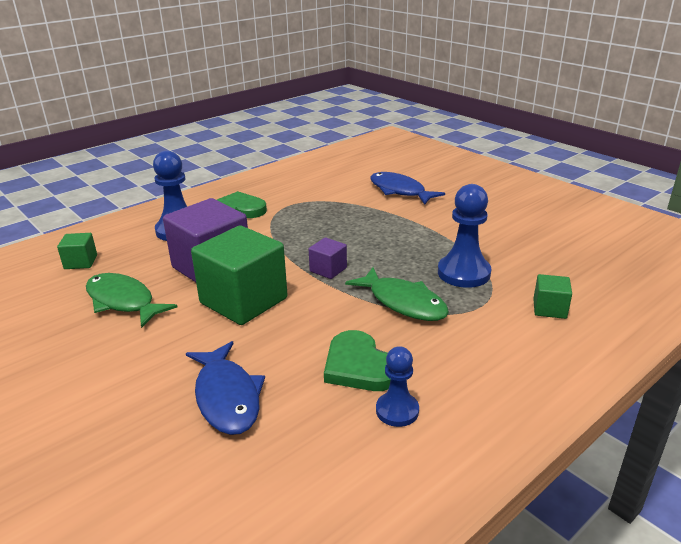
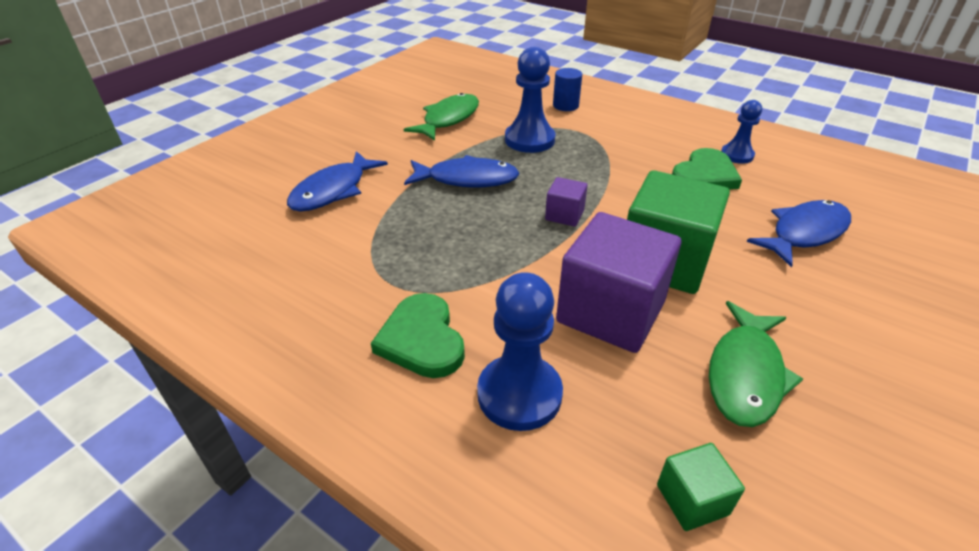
camera: 105 degrees left, 10 degrees up
(398, 236) = (467, 179): none -> blue fish
(403, 302) = (599, 165): green fish -> green fish (448, 119)
(549, 309) = (565, 105): green cube -> blue cylinder

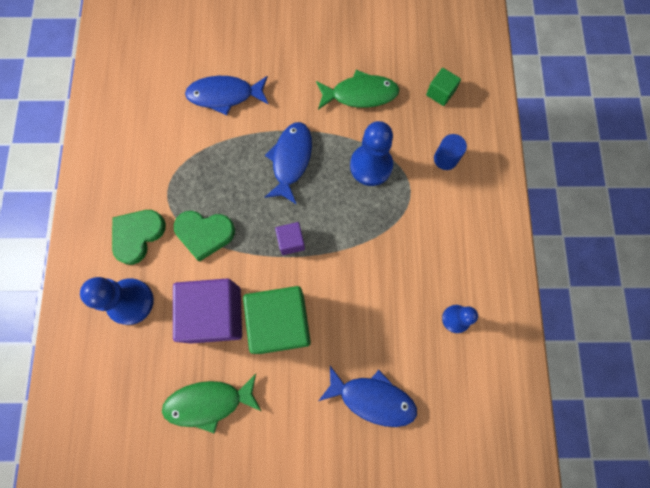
camera: 55 degrees right, 35 degrees up
(467, 179) = (291, 160): blue fish -> blue fish turned 135 degrees counterclockwise
(692, 499) = (116, 404): green cube -> green cube (440, 93)
(704, 175) = (406, 307): green heart -> green heart (204, 233)

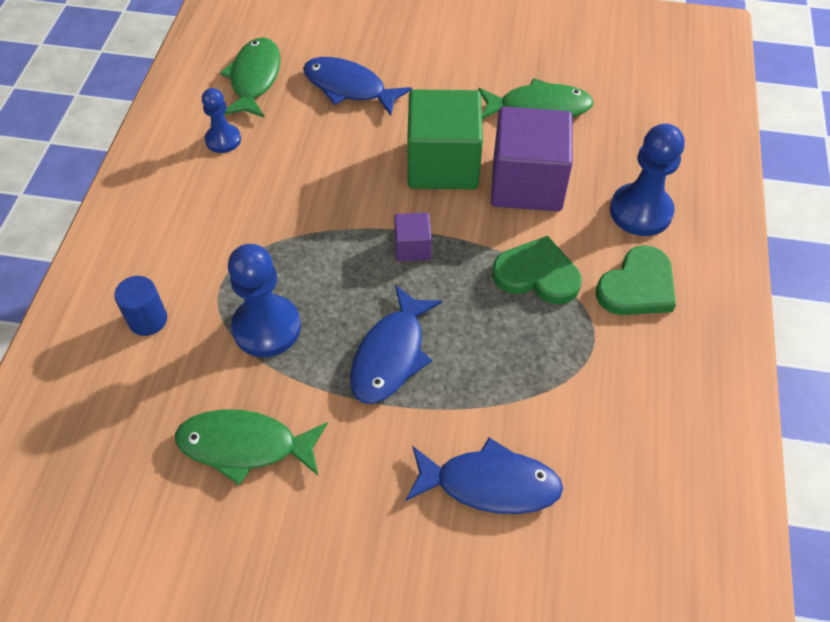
camera: 170 degrees left, 20 degrees down
(440, 93) = (105, 425): green cube -> none
(455, 395) = (254, 79): none -> green fish

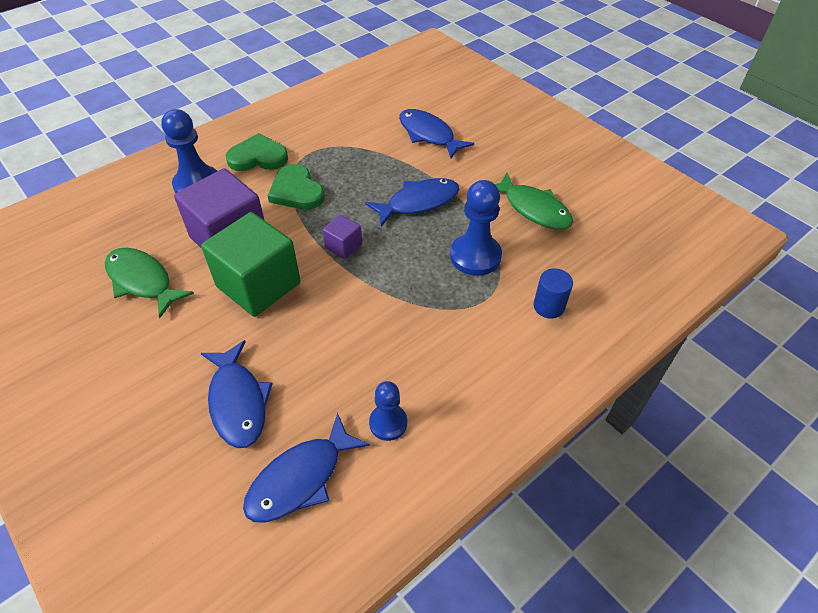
camera: 140 degrees left, 5 degrees down
(254, 79) = (300, 478): green fish -> blue fish

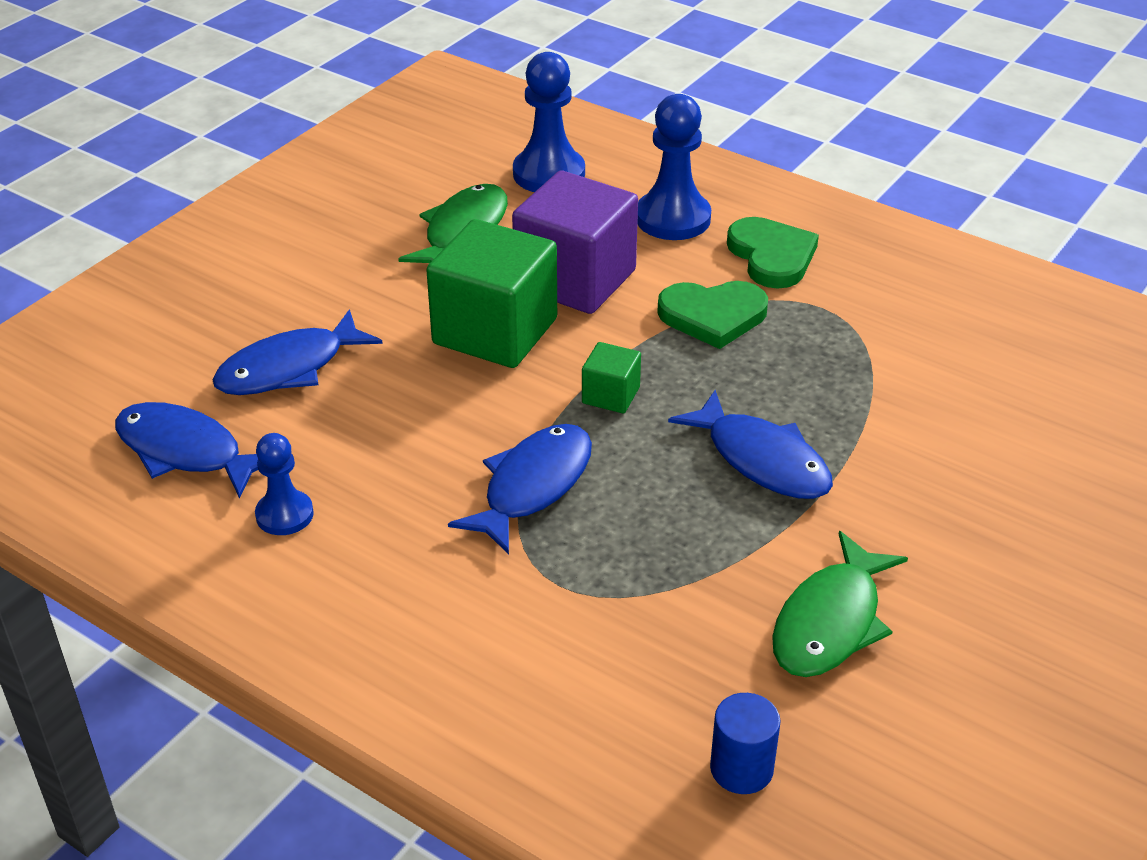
camera: 75 degrees right, 10 degrees down
(296, 191) = (713, 316): green heart -> green heart turned 135 degrees counterclockwise
(343, 246) = (611, 395): purple cube -> green cube
(428, 135) = (968, 437): blue fish -> blue fish (533, 486)
(475, 256) = (658, 556): blue pawn -> blue pawn (549, 174)
(548, 306) = (574, 673): blue cylinder -> blue cylinder (741, 768)

